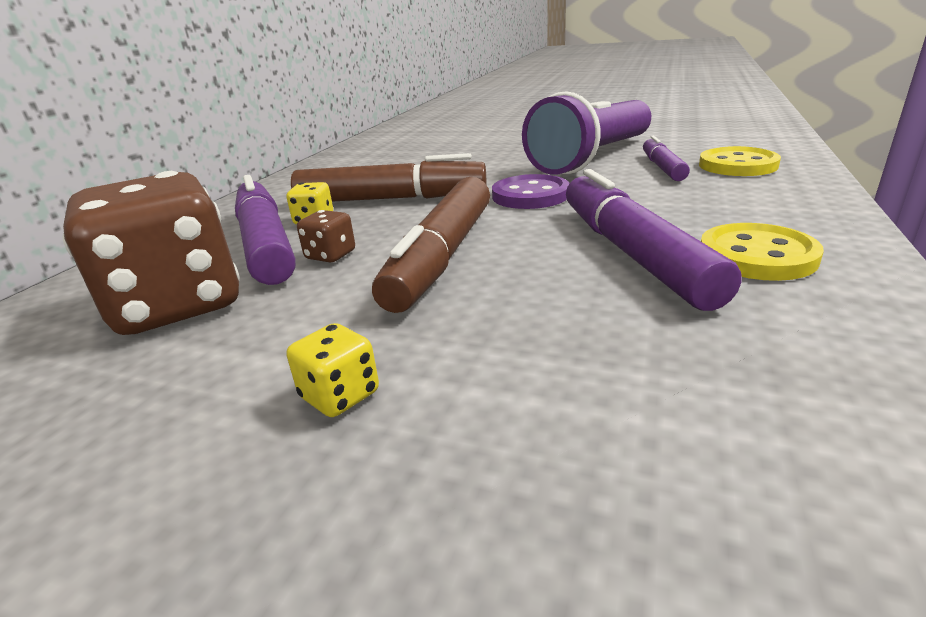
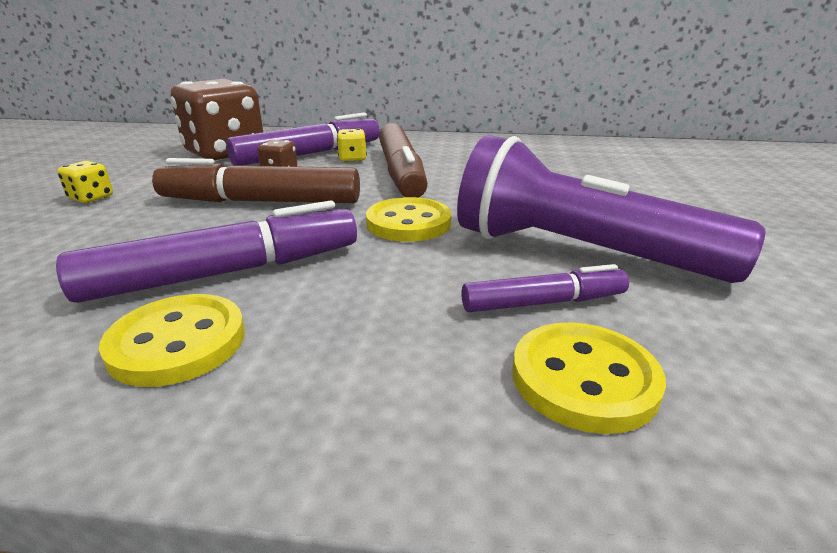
camera: 75 degrees right, 0 degrees up
(530, 195) = (408, 223): purple button -> yellow button

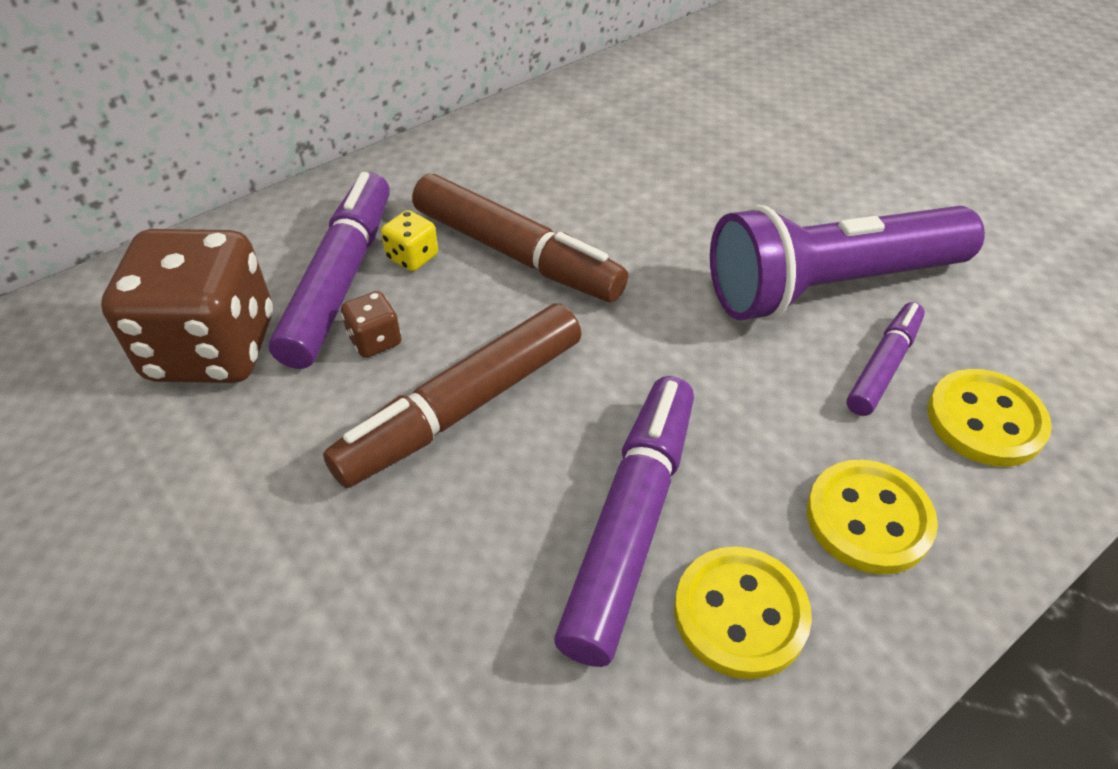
camera: 45 degrees left, 20 degrees up
(91, 198) = (232, 557): yellow dice -> none
(408, 223) = (659, 337): yellow button -> yellow button (868, 519)

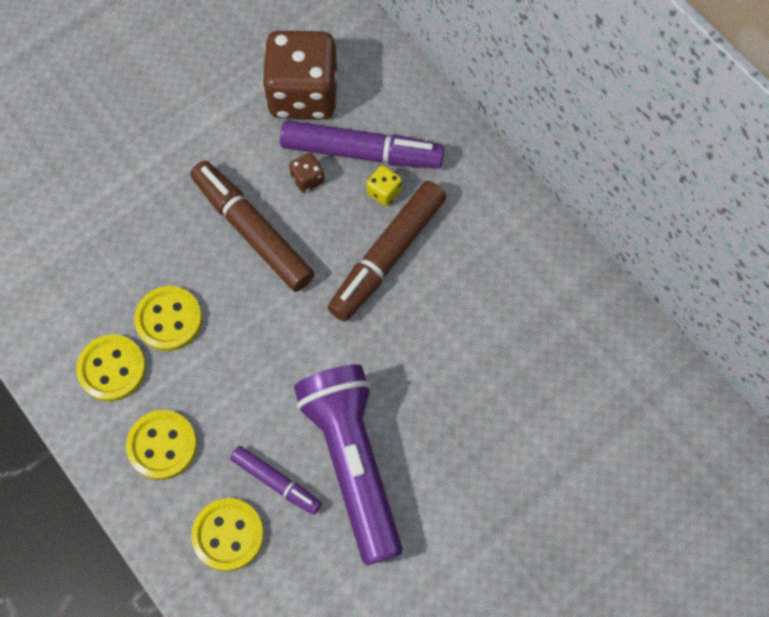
camera: 90 degrees right, 20 degrees up
(631, 523) = (169, 319): purple marker -> yellow button

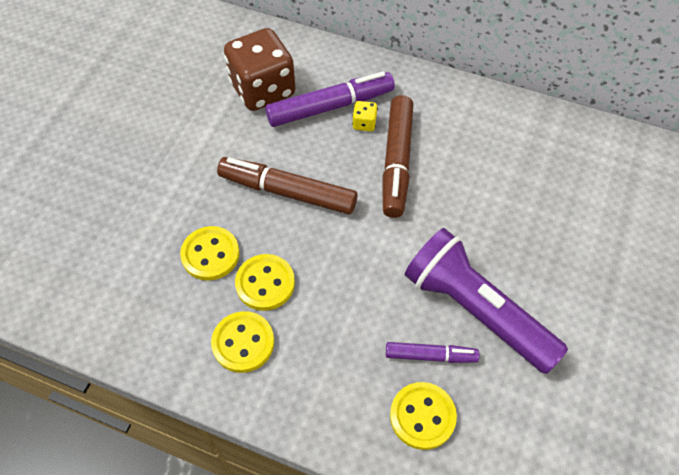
camera: 30 degrees left, 10 degrees down
(162, 445) = (323, 378): yellow button -> yellow button (210, 254)
(307, 179) = (304, 140): brown dice -> none

